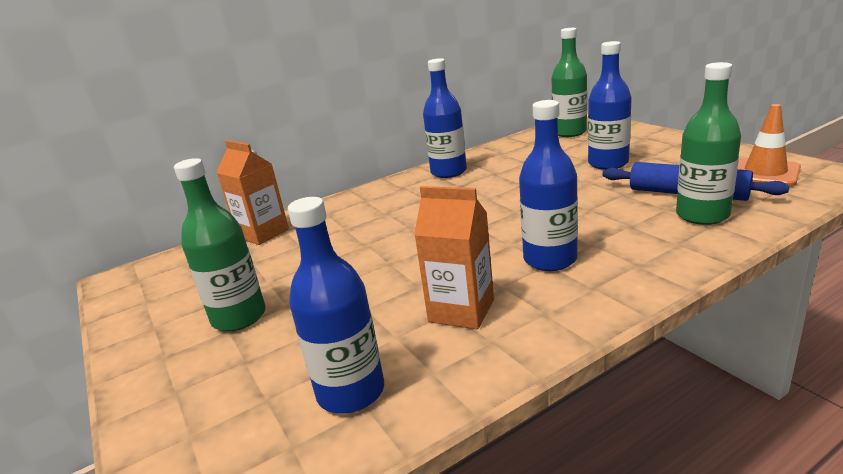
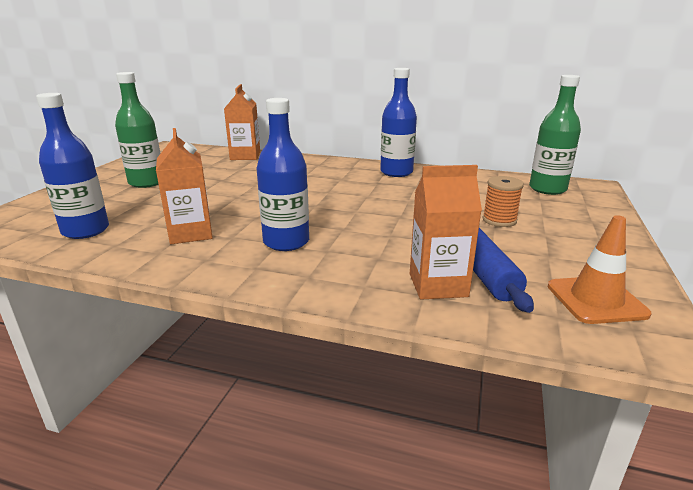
camera: 45 degrees right, 0 degrees up
(608, 163) = (499, 220): blue bottle -> orange spool
(702, 215) = (438, 285): green bottle -> orange carton

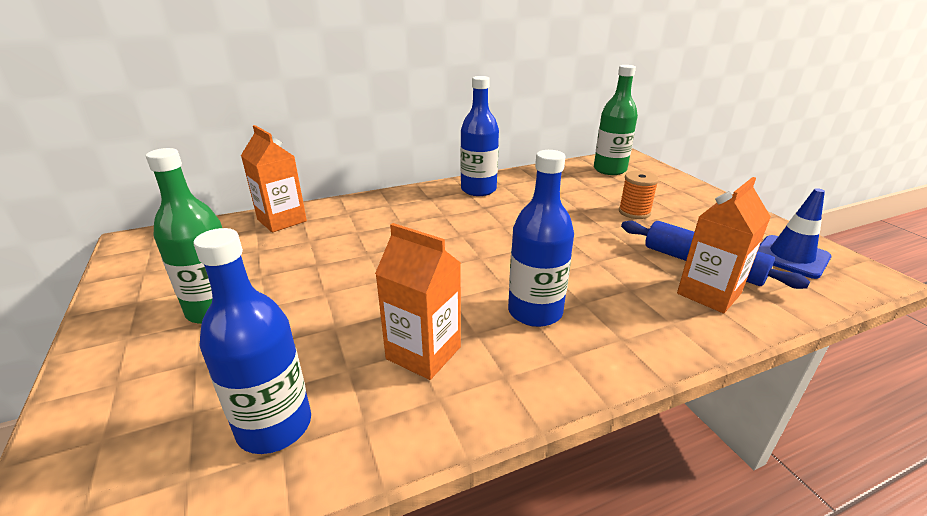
camera: 40 degrees left, 5 degrees up
(596, 300) = (791, 257): orange traffic cone -> blue traffic cone

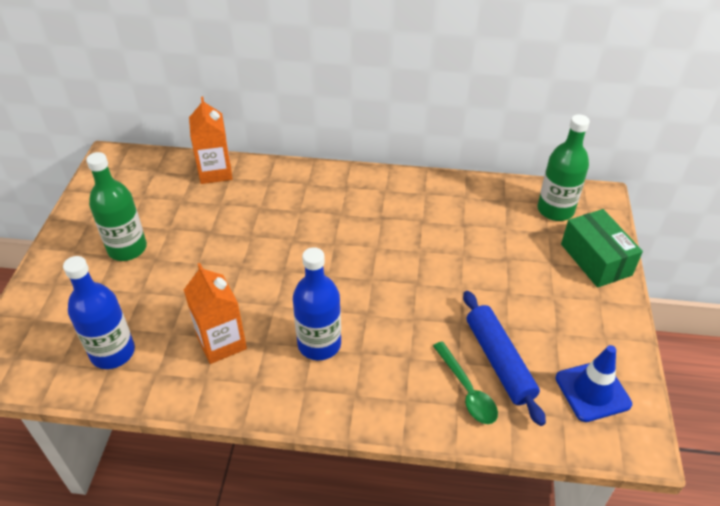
camera: 30 degrees right, 15 degrees up
(478, 190) = (397, 192): blue bottle -> none
(634, 212) = (511, 278): orange spool -> none
(673, 186) = (595, 259): none -> green box
(708, 293) = (467, 390): orange carton -> green spoon

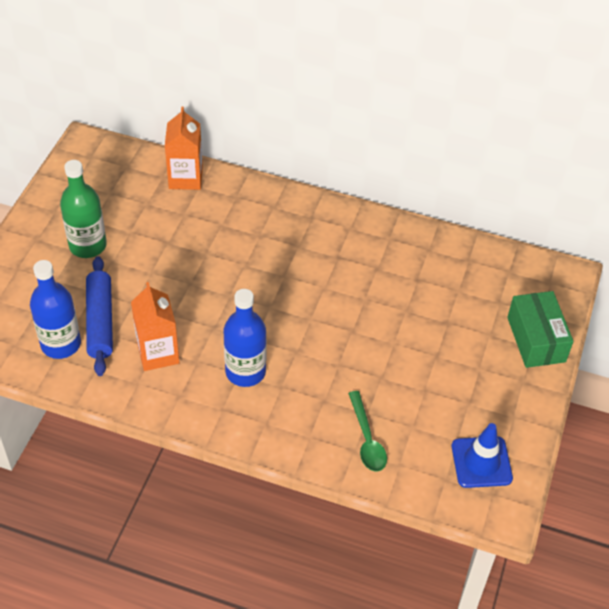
camera: 10 degrees right, 5 degrees up
(499, 361) = (405, 419): blue rolling pin -> blue rolling pin (100, 321)
(555, 210) = (516, 280): green bottle -> none

